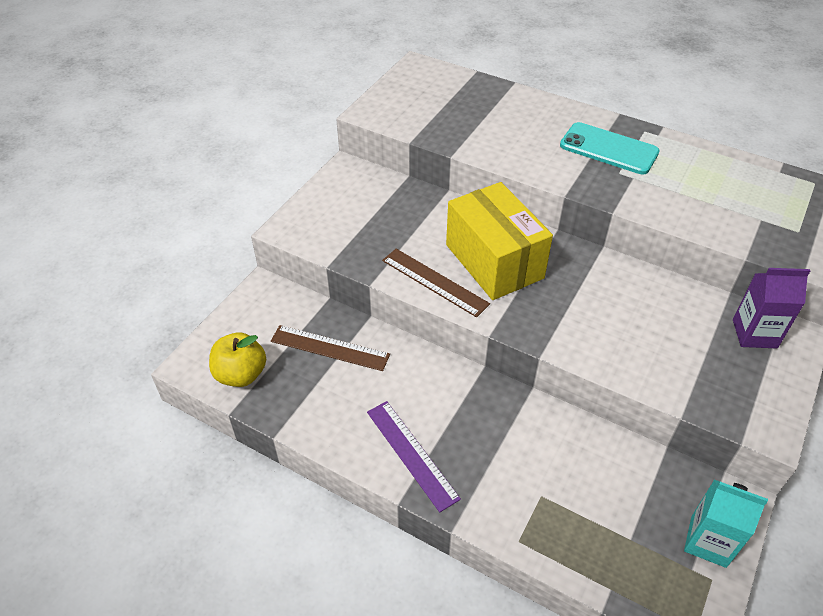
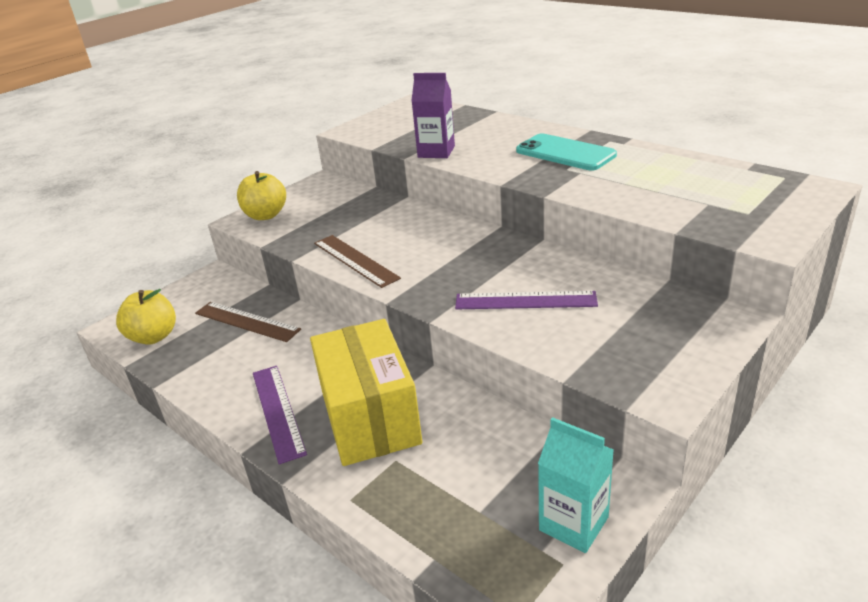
camera: 15 degrees right, 15 degrees down
(310, 221) = (265, 215): none -> yellow apple
(494, 261) = (423, 247): yellow box -> yellow box (370, 417)
(616, 325) = (525, 300): none -> purple ruler
(754, 333) = (683, 314): purple carton -> purple carton (436, 152)

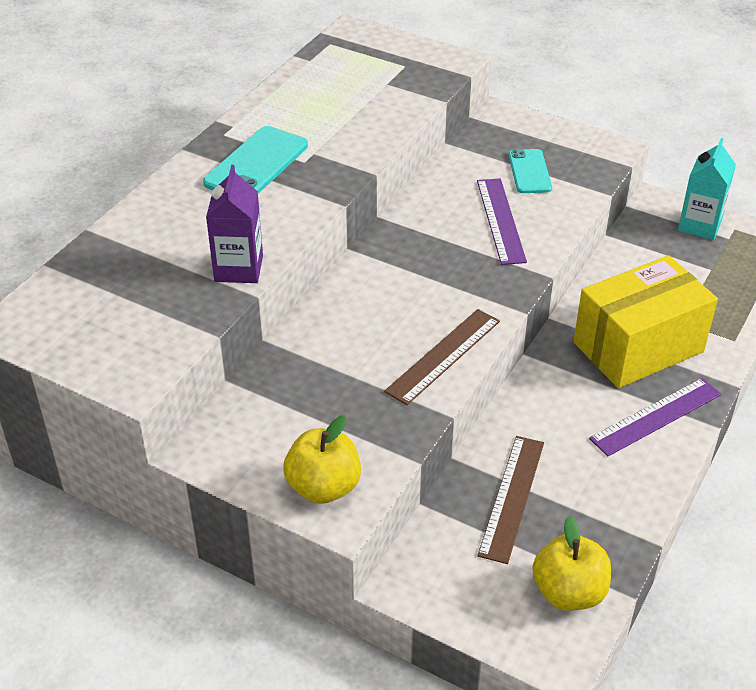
camera: 105 degrees left, 10 degrees up
(612, 327) = (529, 172): none -> turquoise phone

